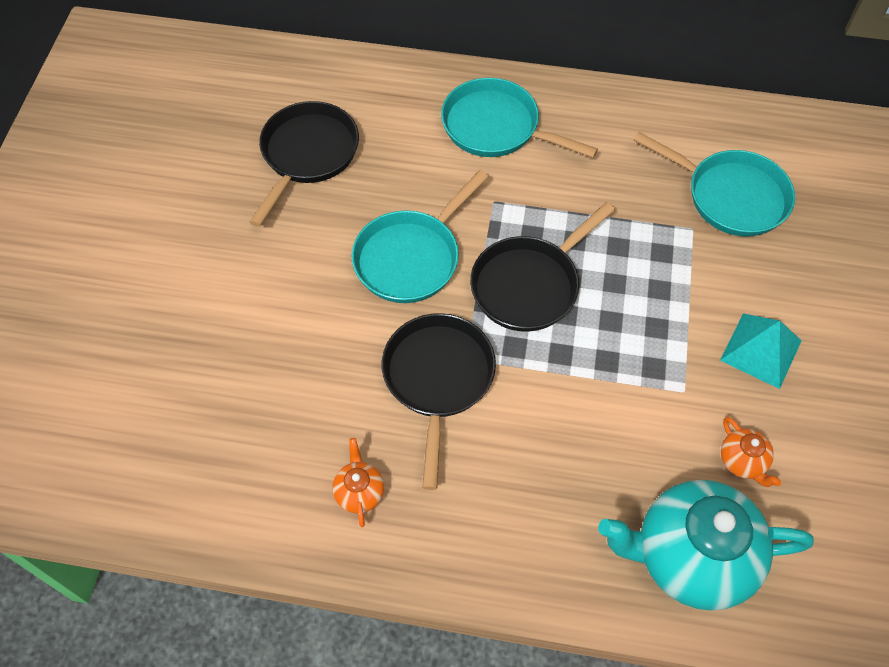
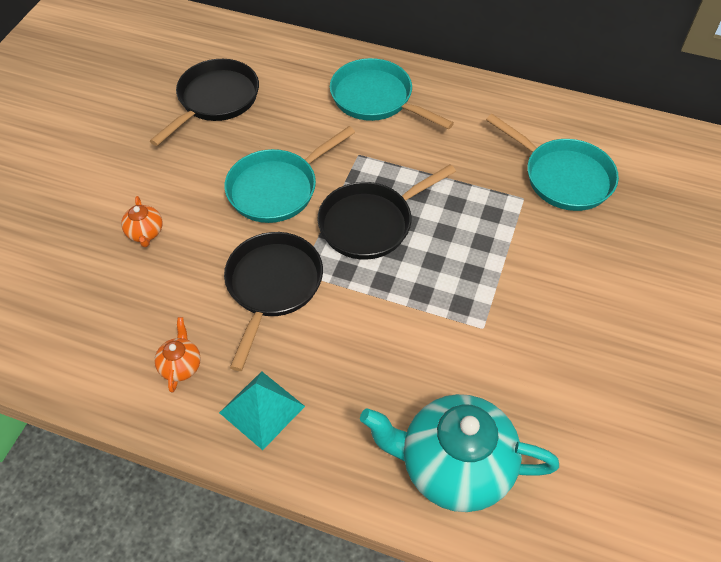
camera: 10 degrees right, 5 degrees down
(742, 461) = (521, 394): orange teapot -> orange teapot (145, 233)
(761, 350) = (560, 304): turquoise pyramid -> turquoise pyramid (262, 409)

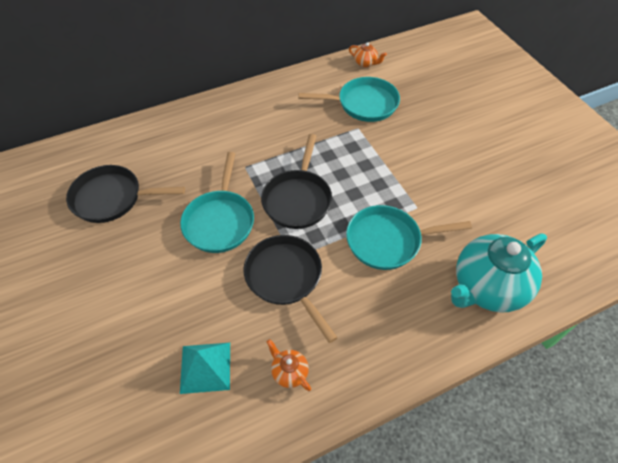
camera: 45 degrees left, 0 degrees up
(145, 233) = (165, 315): orange teapot -> orange teapot (365, 63)
(215, 100) = (112, 198): black pan -> black pan turned 75 degrees counterclockwise
(262, 409) = (365, 350): turquoise pyramid -> turquoise pyramid (205, 367)
(376, 99) = (217, 129): turquoise pan -> turquoise pan (388, 241)

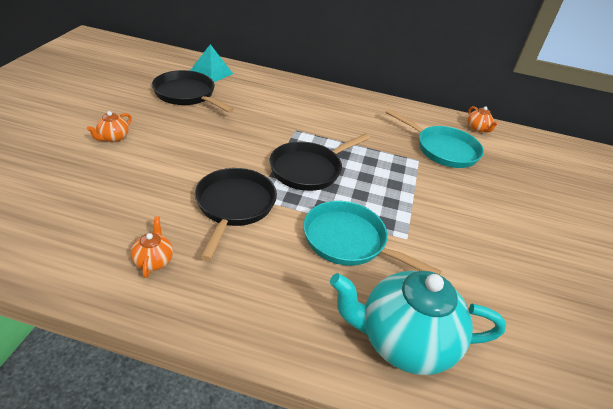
camera: 35 degrees right, 15 degrees down
(112, 297) = (113, 138): none -> orange teapot
(205, 367) = (107, 213): turquoise pyramid -> turquoise pyramid (211, 73)
(220, 221) = (235, 146): turquoise pan -> none

